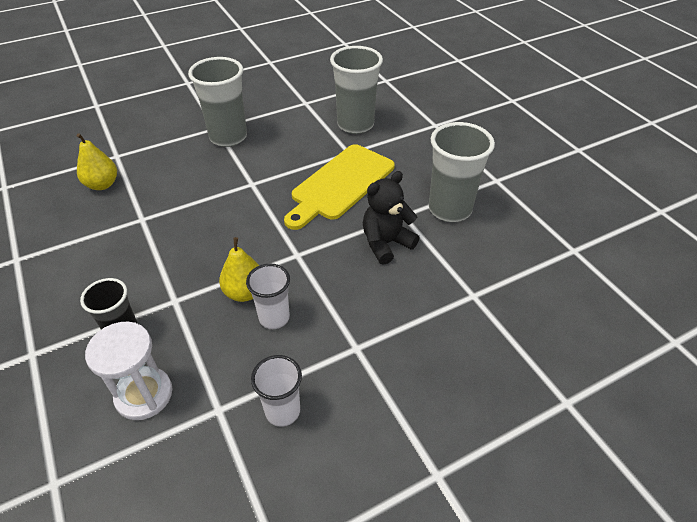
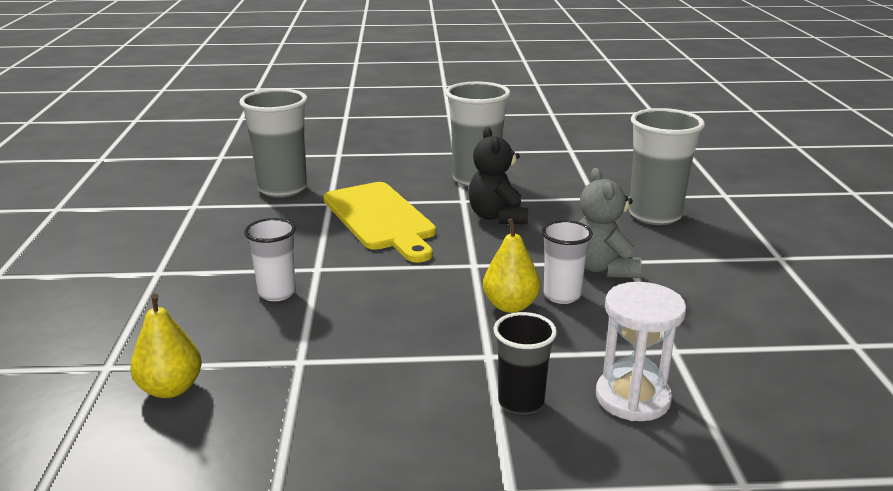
camera: 65 degrees left, 20 degrees down
(228, 137) = (194, 267): grey cup -> grey cup (655, 215)
(282, 411) = (690, 313): white cup -> white cup (277, 293)
(333, 333) = (603, 268): none -> grey teddy bear

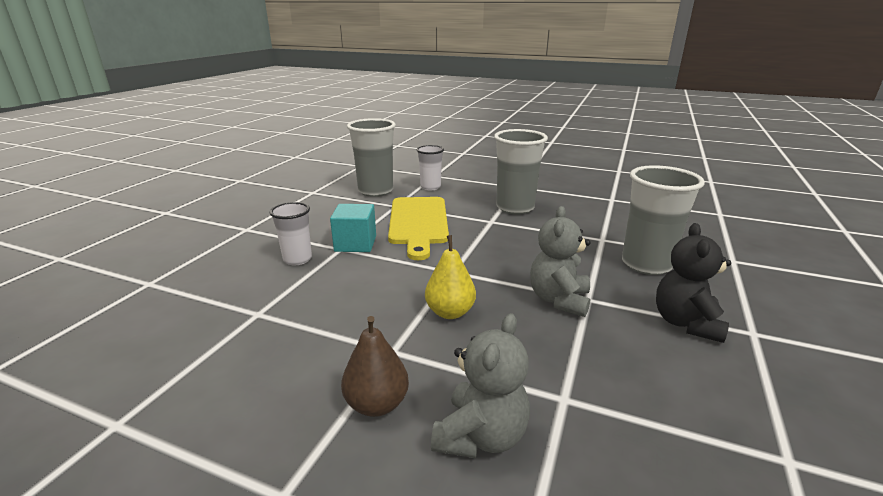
camera: 25 degrees right, 0 degrees up
(171, 388) = (162, 309): yellow pear -> none
(329, 259) = (355, 244): none -> turquoise cube
(497, 217) = (506, 238): black teddy bear -> black teddy bear (686, 323)
(521, 402) = (377, 404): black cup -> brown pear
(562, 295) = (501, 314): white cup -> white cup (430, 187)
(632, 398) = (481, 436): white hourglass -> grey teddy bear

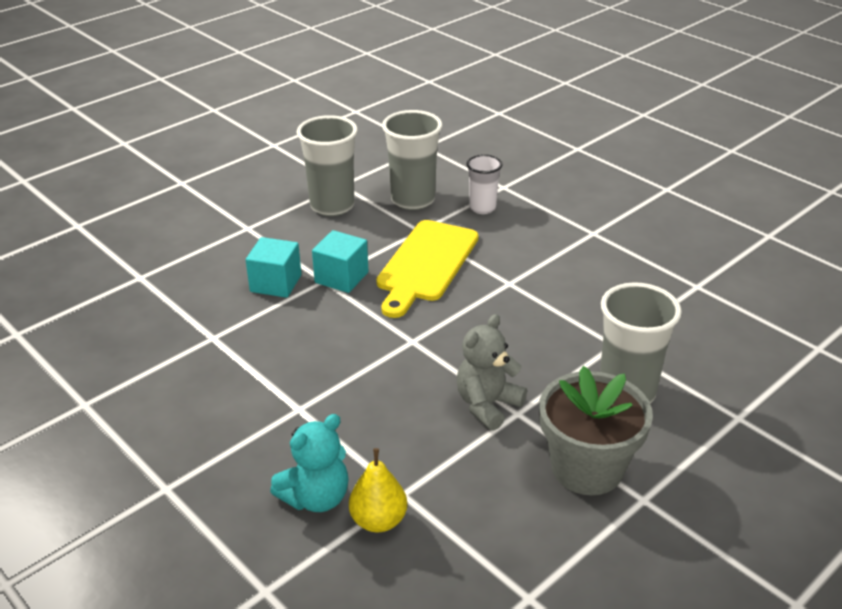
camera: 25 degrees right, 10 degrees up
(297, 259) = (276, 283): white cup -> turquoise cube
(377, 404) = (259, 449): brown pear -> none
(450, 312) = (374, 386): yellow pear -> yellow pear (378, 520)
(481, 436) = (316, 498): grey teddy bear -> turquoise teddy bear
(515, 208) = (556, 269): grey cup -> grey cup (332, 206)
(686, 323) = (587, 468): black teddy bear -> grey flower pot

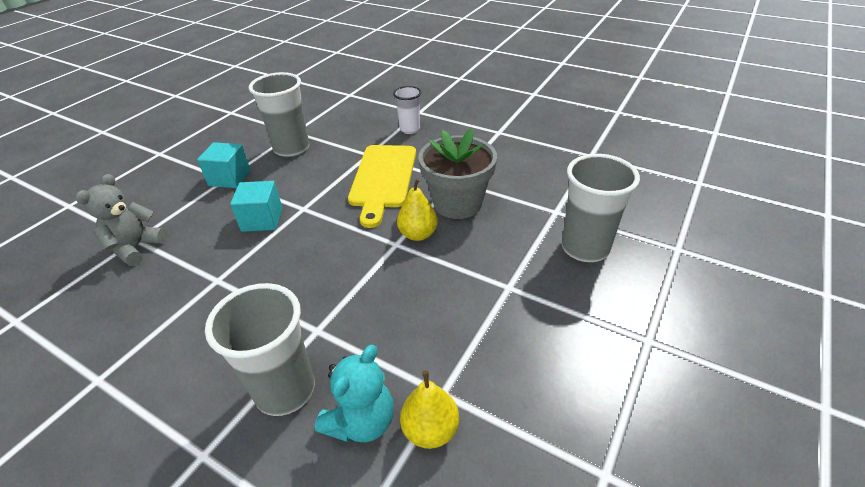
camera: 15 degrees left, 5 degrees up
(341, 277) = (317, 203): turquoise cube -> turquoise cube (229, 178)
(413, 200) = (354, 133): grey cup -> grey cup (285, 390)
(441, 336) = (418, 234): none -> yellow pear
(487, 405) = (481, 286): grey teddy bear -> grey teddy bear (136, 247)
(587, 468) = (589, 323): grey flower pot -> grey flower pot (457, 203)

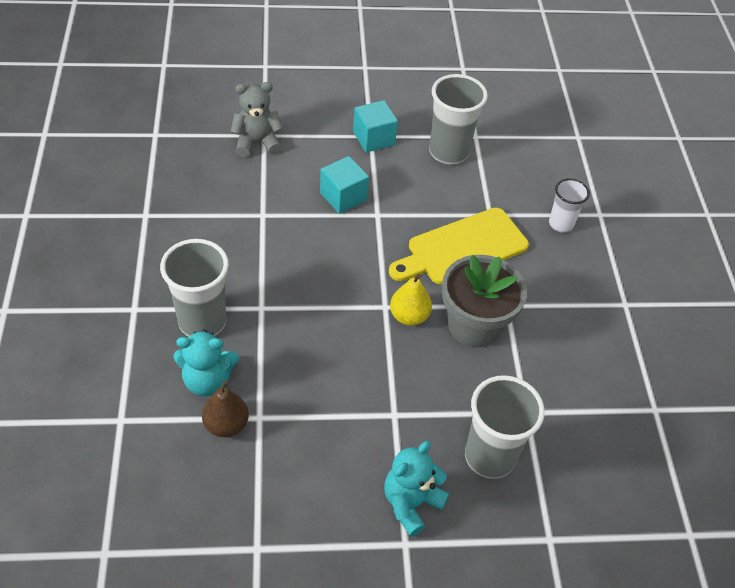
camera: 50 degrees right, 10 degrees up
(430, 430) = (226, 424): yellow pear -> brown pear
(606, 317) = (411, 503): none -> turquoise teddy bear

